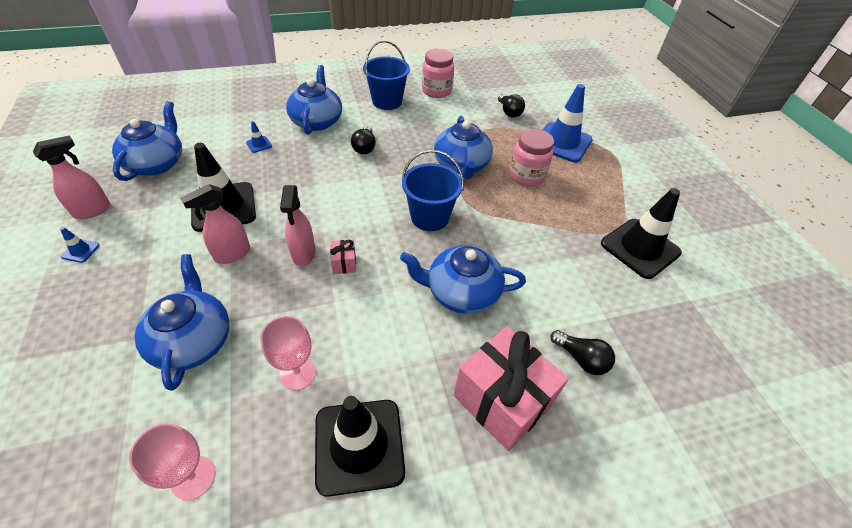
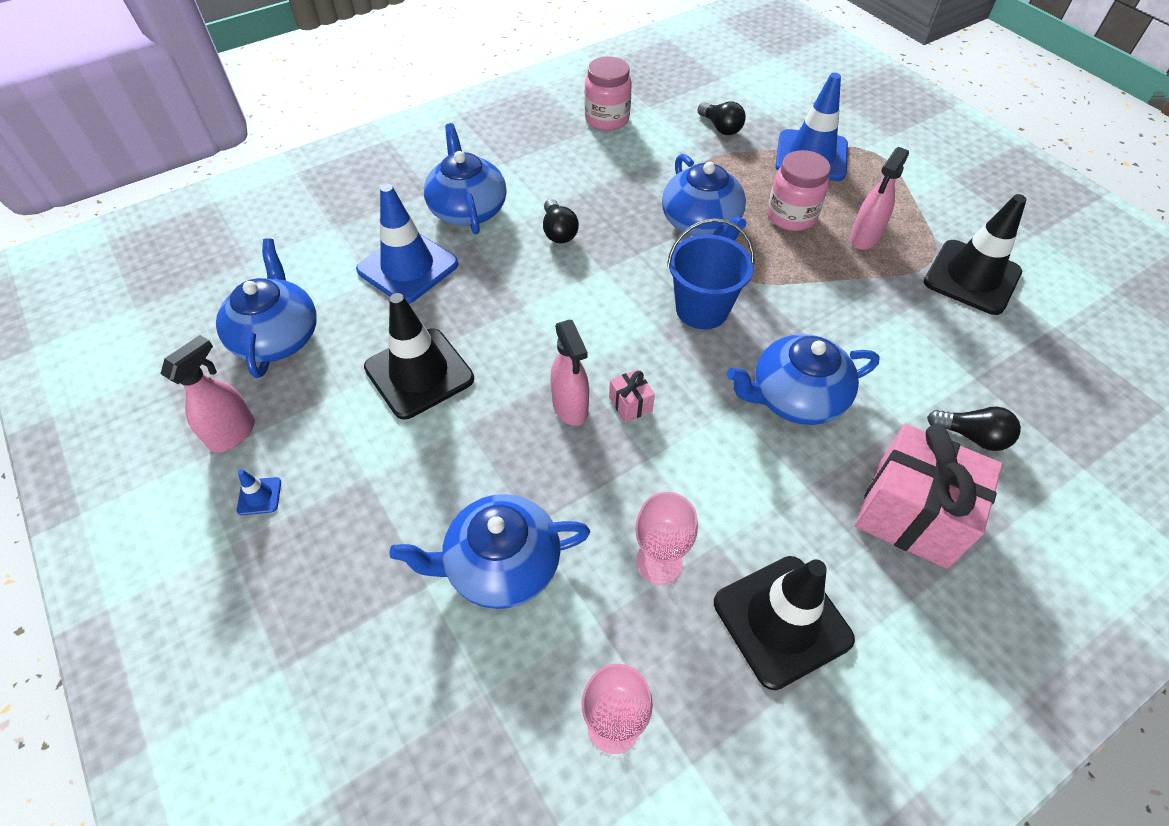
camera: 15 degrees left, 5 degrees up
(193, 340) = (501, 565): blue teapot -> blue teapot turned 75 degrees counterclockwise
(232, 254) = (475, 436): pink spray bottle -> pink spray bottle (864, 238)
(259, 144) = (408, 267): blue traffic cone -> blue traffic cone, size x2.48
(387, 101) = (548, 153): blue bucket -> none

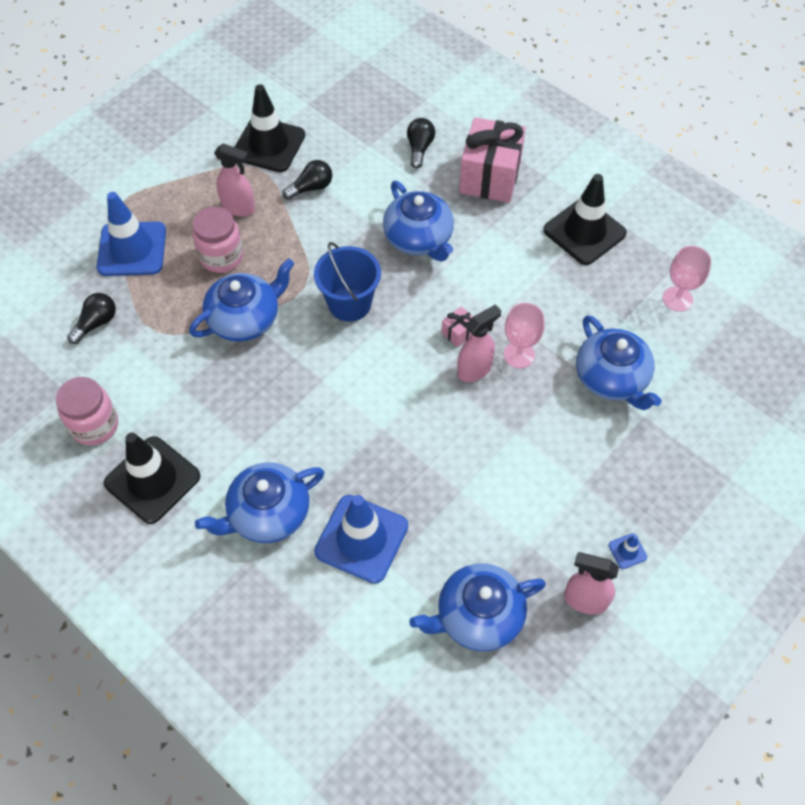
camera: 105 degrees left, 5 degrees up
(419, 373) = (478, 483): black traffic cone -> black traffic cone (152, 480)
(558, 232) = (282, 426): black light bulb -> black light bulb (311, 187)
(659, 562) = (573, 295): pink goblet -> pink goblet (519, 355)

